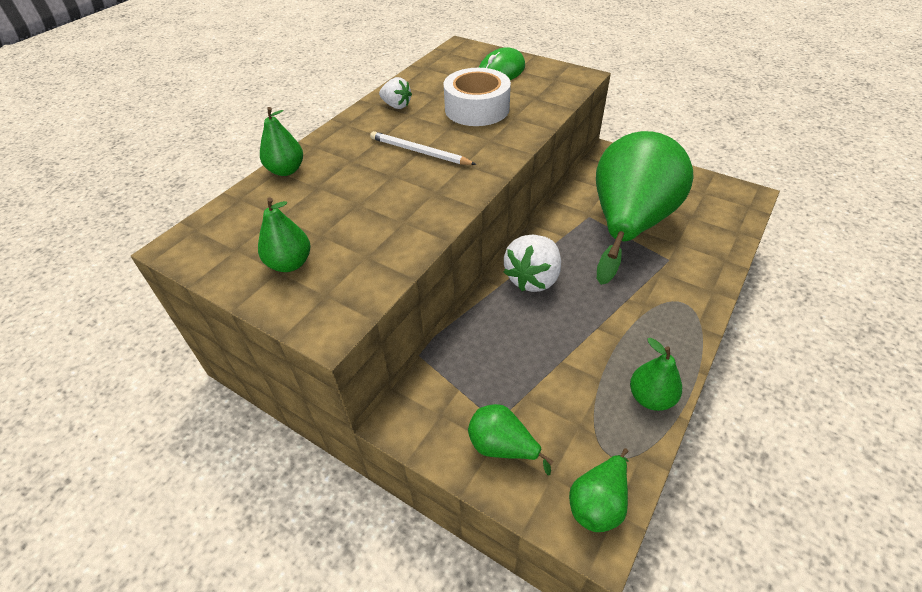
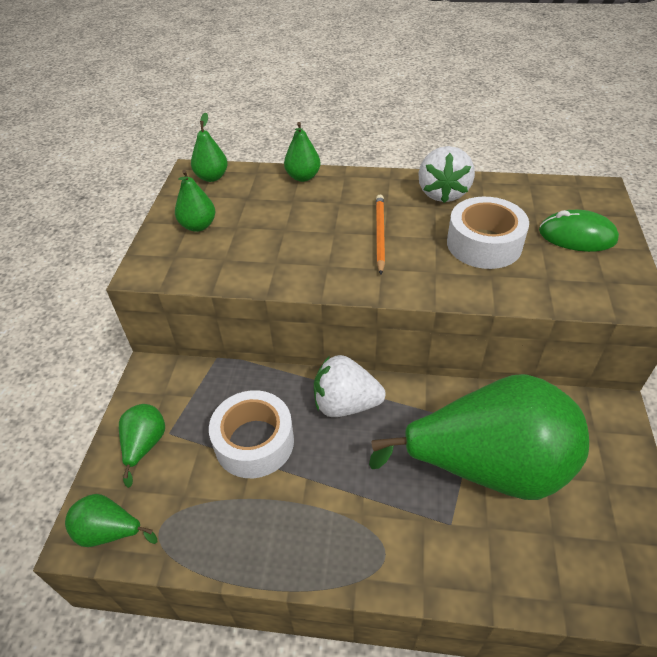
camera: 65 degrees right, 0 degrees up
(396, 106) = (442, 193): white strawberry -> white strawberry, size x1.73
(419, 152) = (379, 234): white pencil -> orange pencil
(542, 353) = (254, 442): none -> white tape
(650, 398) = (235, 549): green pear -> green pear (212, 177)

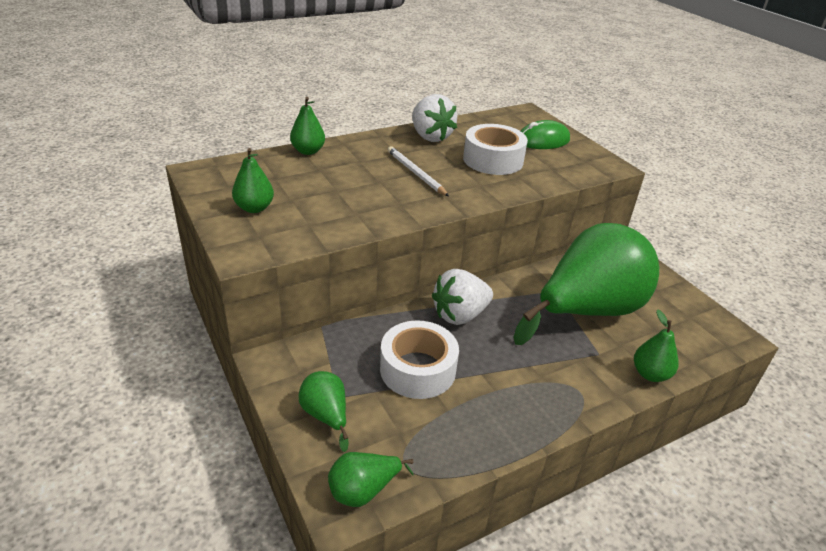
camera: 40 degrees left, 10 degrees down
(212, 177) = (222, 170): green pear -> green pear (650, 374)
(379, 234) = (415, 173): orange pencil -> white pencil

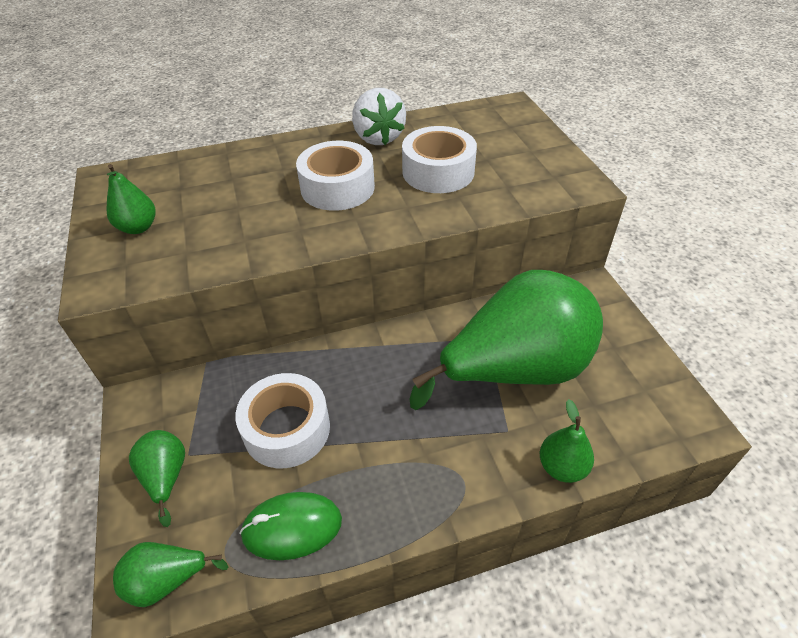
camera: 15 degrees right, 10 degrees up
(308, 151) = (231, 154): green pear -> none
(415, 173) = (337, 188): white pencil -> white tape
(460, 315) = (362, 361): white strawberry -> none
(543, 140) = (512, 145): green mouse -> green mouse (292, 527)

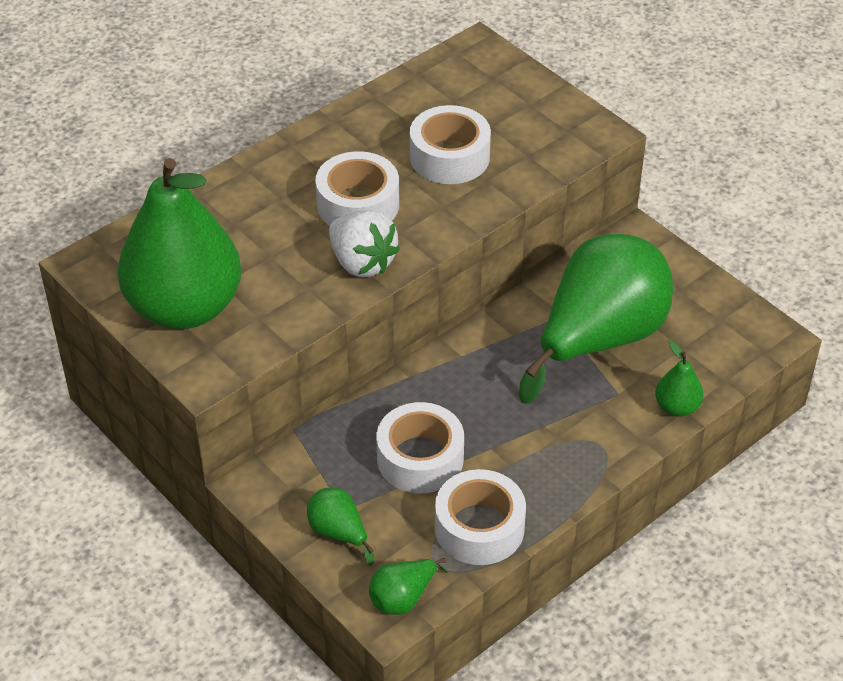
camera: 25 degrees left, 0 degrees up
(138, 227) = (185, 307): green pear -> green pear, size x2.45
(292, 527) = (479, 528): green mouse -> white tape
(378, 137) = (357, 130): white strawberry -> white strawberry (362, 262)

